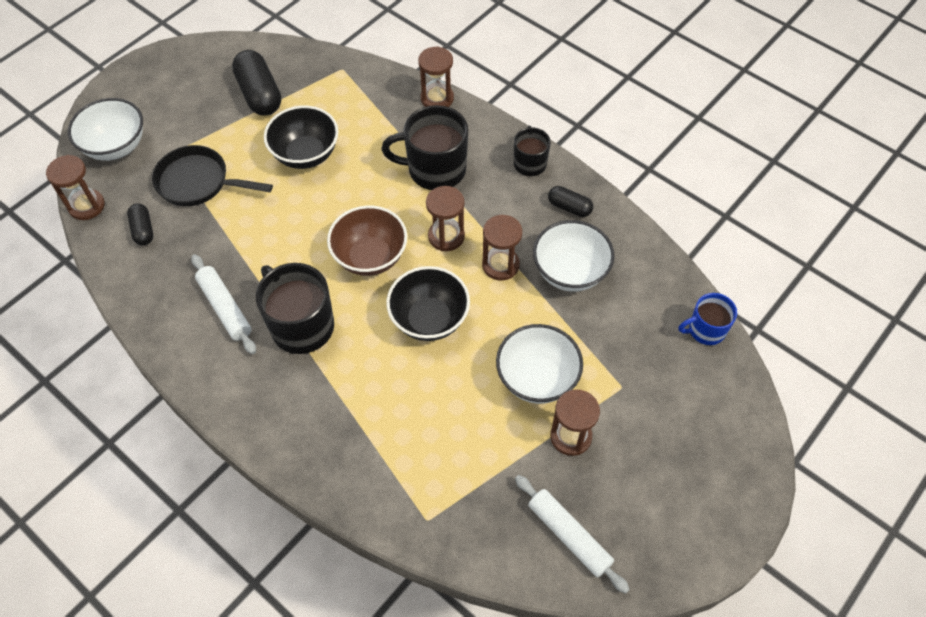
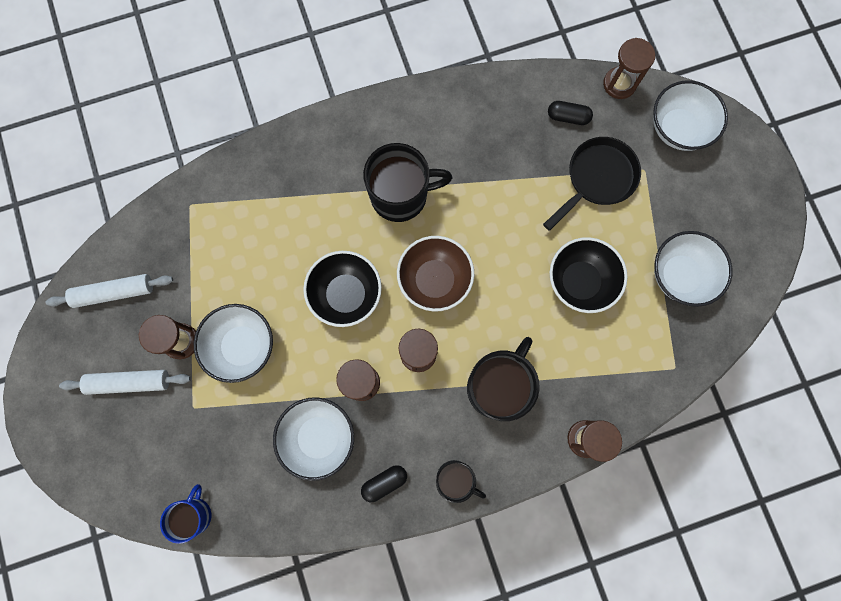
camera: 120 degrees right, 20 degrees up
(225, 308) = (451, 147): white rolling pin -> white rolling pin (129, 382)
(260, 94) = (680, 275): black capsule -> white bowl

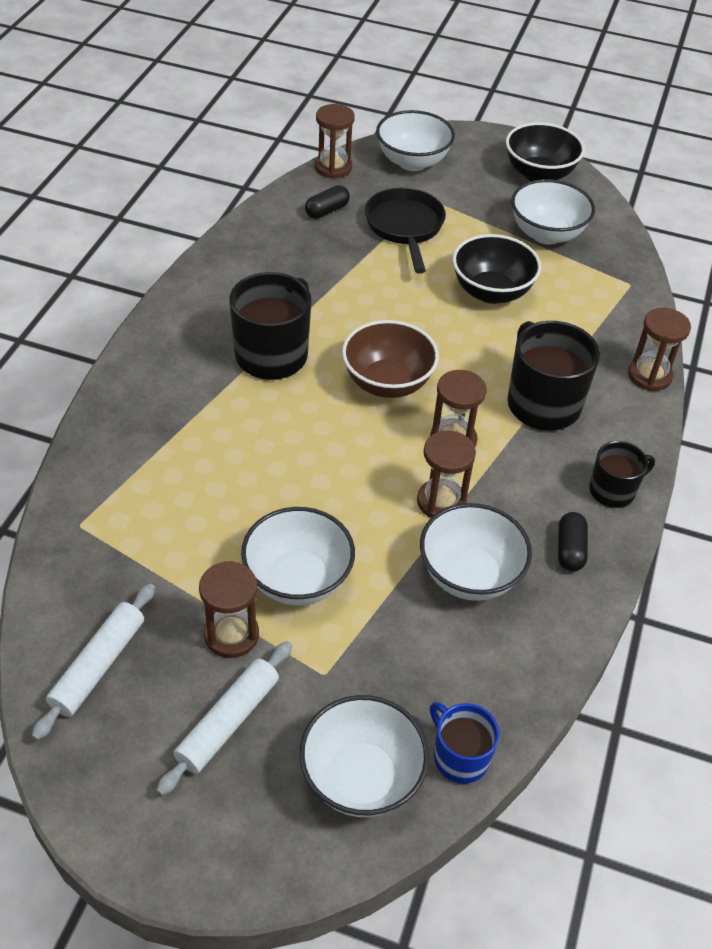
camera: 55 degrees left, 30 degrees down
(146, 473) = (361, 777): none -> white bowl
(346, 294) = (331, 456): black bowl -> black bowl (539, 174)

